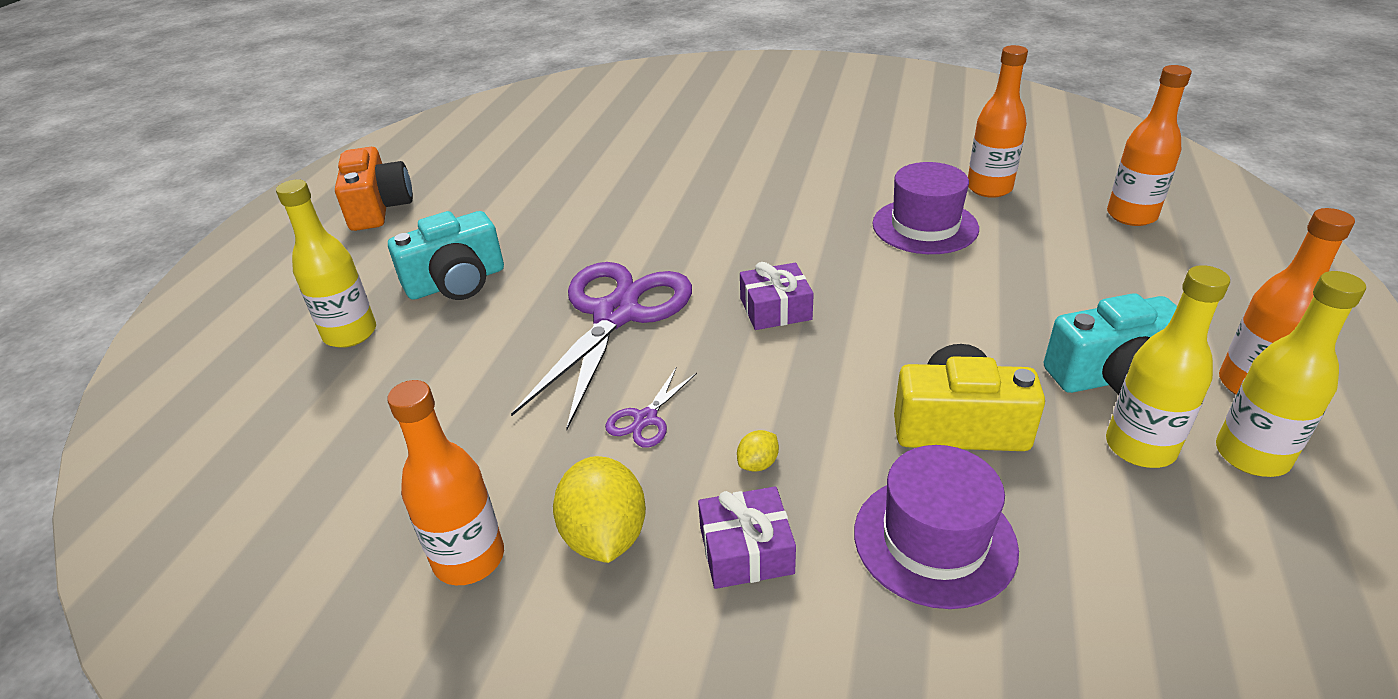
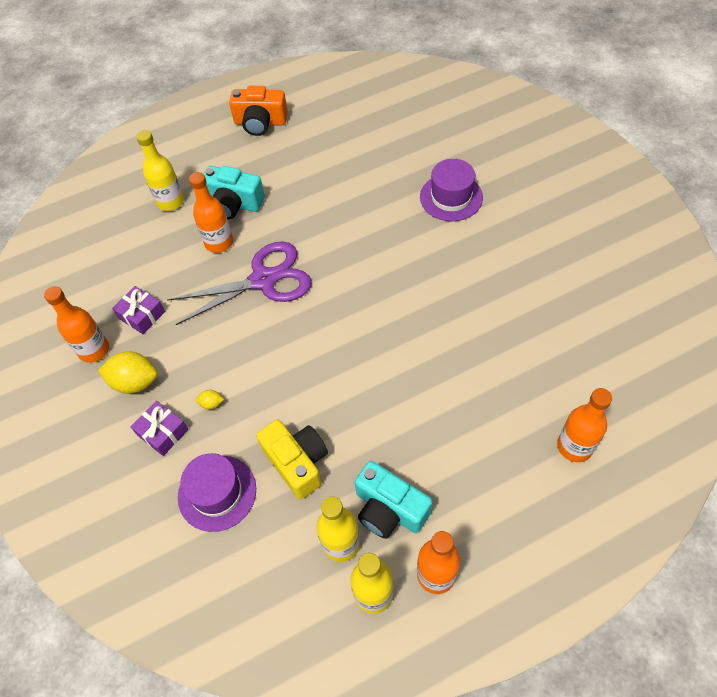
camera: 50 degrees right, 20 degrees up
(379, 208) = (260, 122): orange camera -> orange camera turned 60 degrees clockwise
(605, 536) = (135, 382): yellow lemon -> yellow lemon turned 60 degrees clockwise
(646, 419) = (206, 345): purple scissors -> none
(775, 309) = (322, 337): purple gift -> purple gift (142, 315)
(925, 226) = (460, 352): purple hat -> purple hat (451, 197)
(989, 188) = (537, 358): orange bottle -> orange bottle (219, 243)

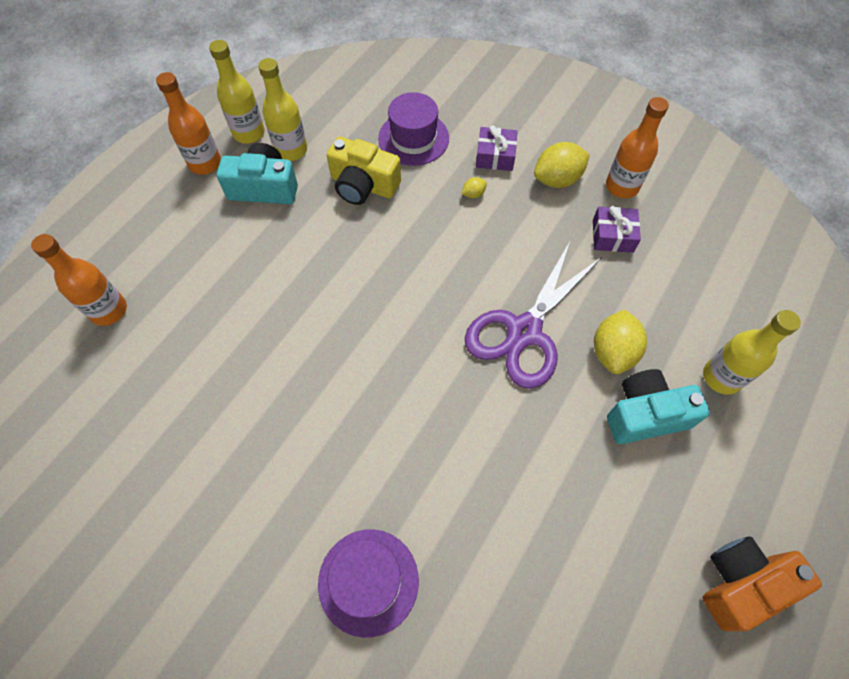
camera: 145 degrees right, 5 degrees up
(219, 243) = (613, 352): orange bottle -> yellow lemon

